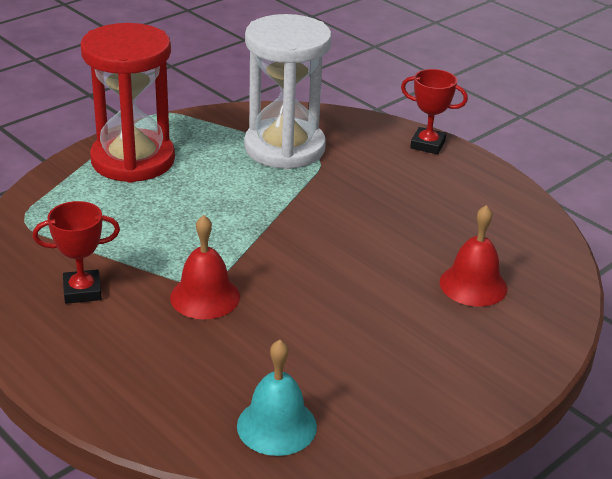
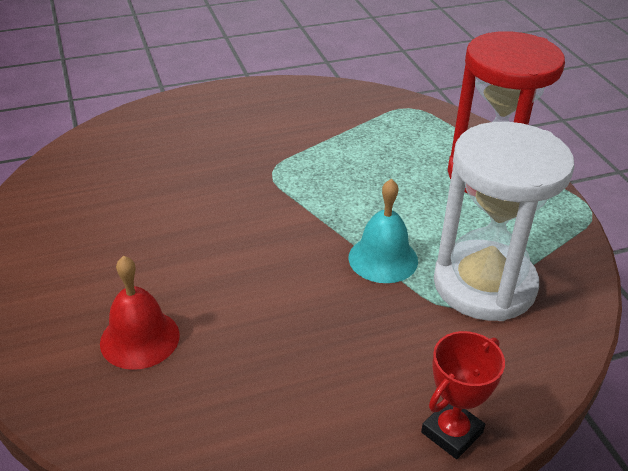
camera: 115 degrees right, 5 degrees up
(82, 291) = (299, 117): red trophy -> none
(205, 297) = (251, 167): red bell -> none
(276, 426) = (85, 163): turquoise bell -> turquoise bell (383, 259)

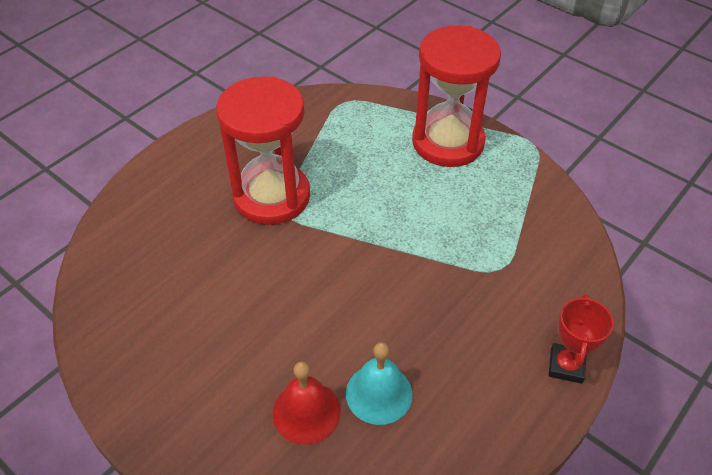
camera: 30 degrees left, 10 degrees up
(271, 156) = (272, 196): none -> red hourglass
(383, 259) = (427, 252): turquoise bell -> turquoise bell (379, 393)
(484, 284) = (508, 240): white hourglass -> none

